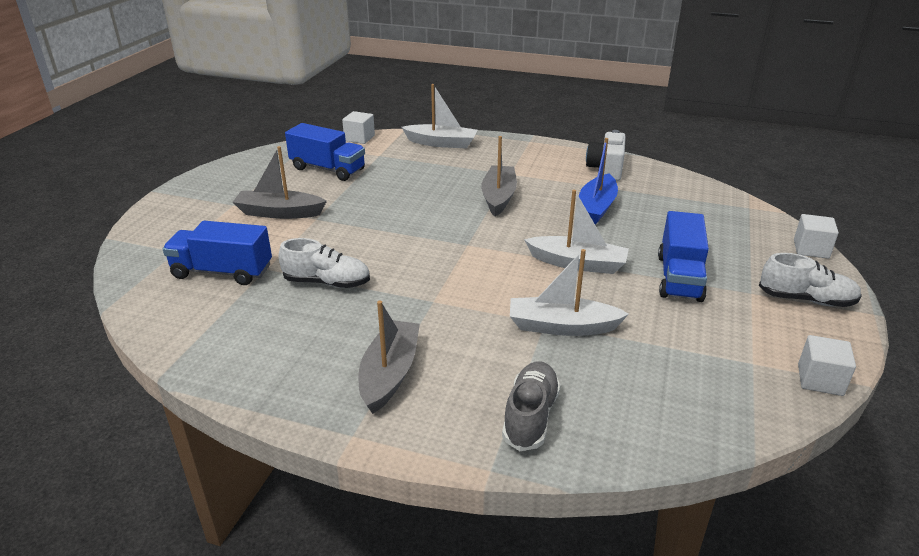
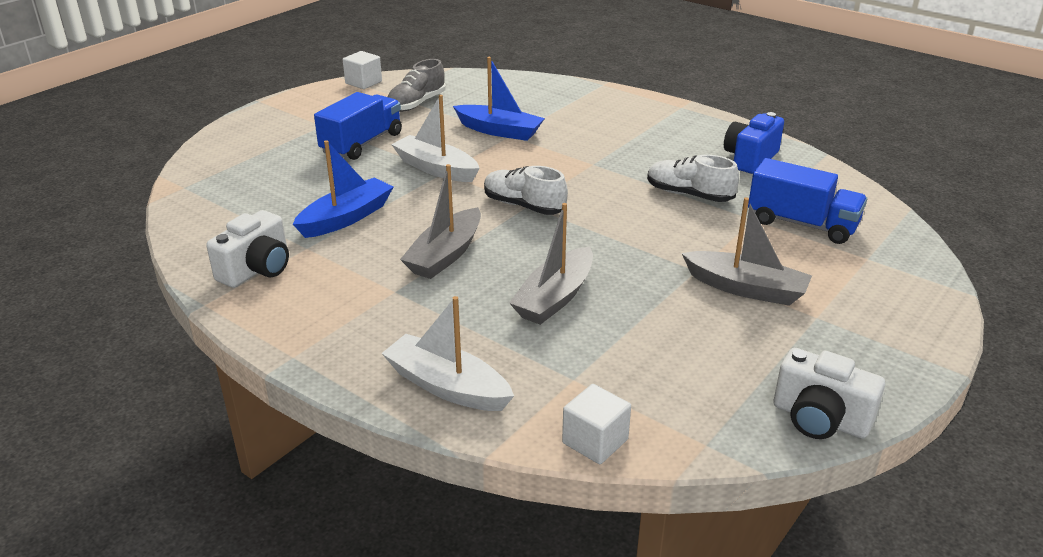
camera: 160 degrees left, 0 degrees up
(247, 160) = (819, 419): none -> white camera
(259, 345) = (750, 159): none -> blue camera
(328, 169) = (670, 361): blue truck -> none
(389, 374) = (648, 128): grey boat -> grey boat (555, 298)
(530, 416) = (564, 97): grey shoe -> grey shoe (416, 104)
(562, 326) = (499, 131): white boat -> blue boat
(806, 299) = (290, 115): white shoe -> white shoe (524, 206)
(811, 249) = (210, 143): white cube -> none

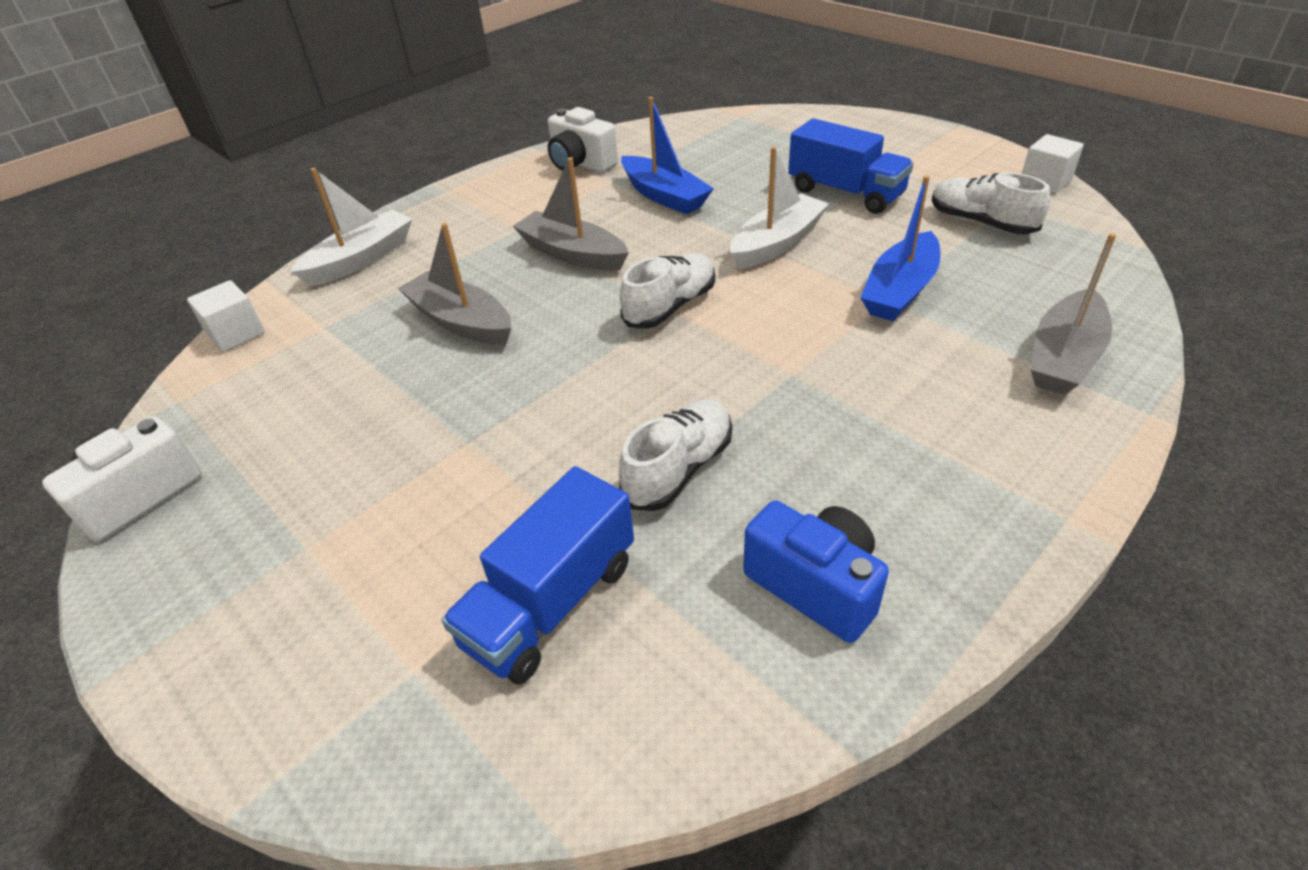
camera: 100 degrees right, 10 degrees up
(416, 104) = (981, 223): grey shoe -> white shoe
(746, 288) = (403, 485): grey boat -> grey boat (1064, 357)

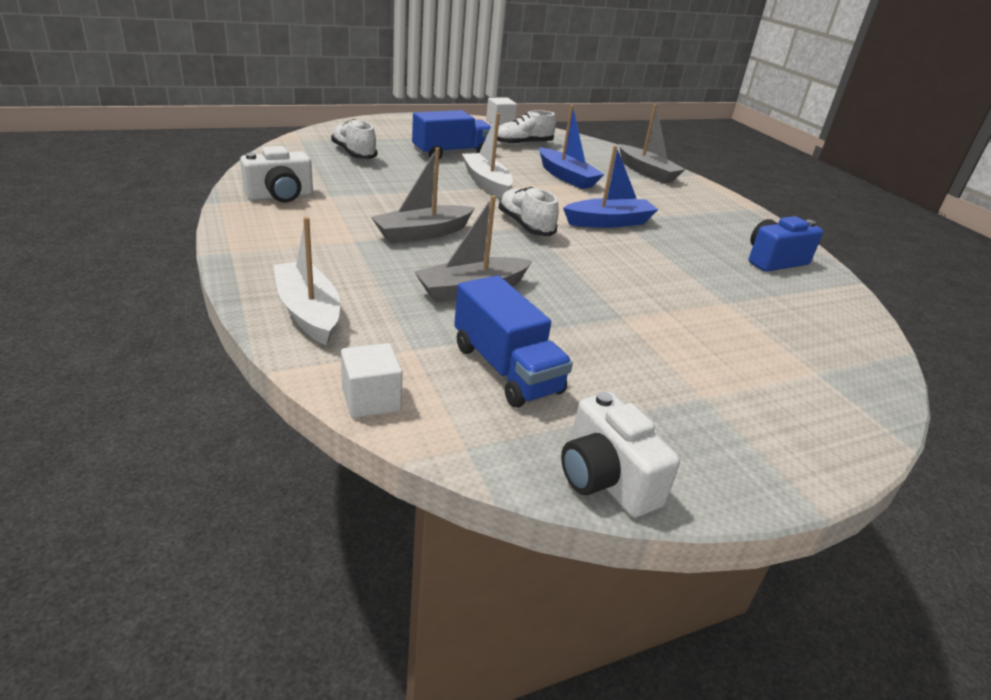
camera: 75 degrees left, 10 degrees down
(551, 603) = (772, 322): blue truck -> blue truck (506, 369)
(664, 196) = (381, 189): blue boat -> blue boat (609, 222)
(679, 469) = (682, 265): white shoe -> white shoe (354, 154)

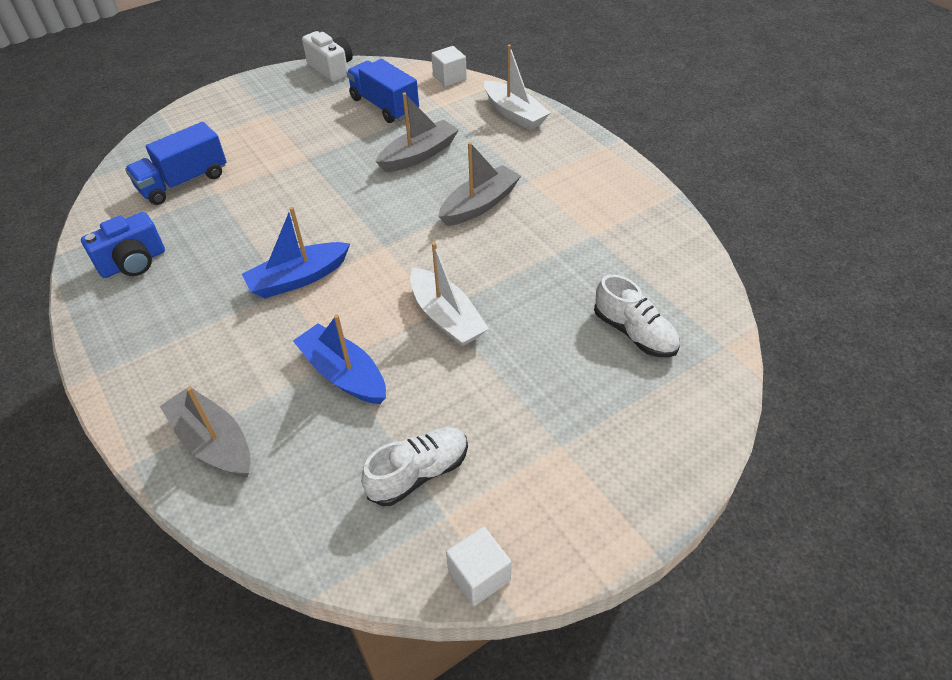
camera: 175 degrees right, 15 degrees up
(280, 196) = (634, 219): white camera -> none
(452, 154) = (516, 386): blue truck -> blue truck (183, 182)
(525, 225) = (388, 245): white shoe -> none

